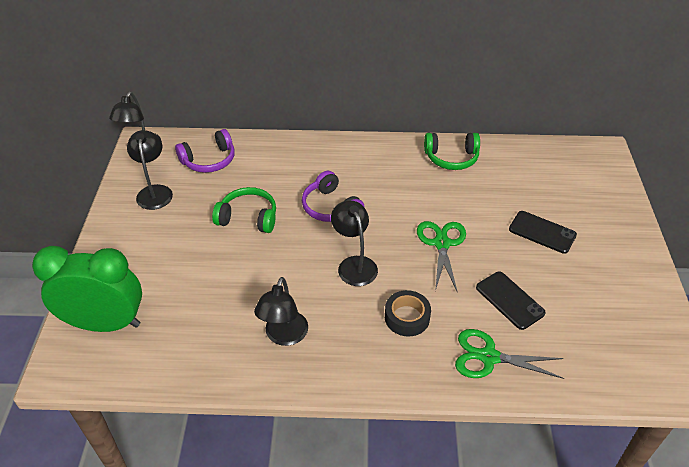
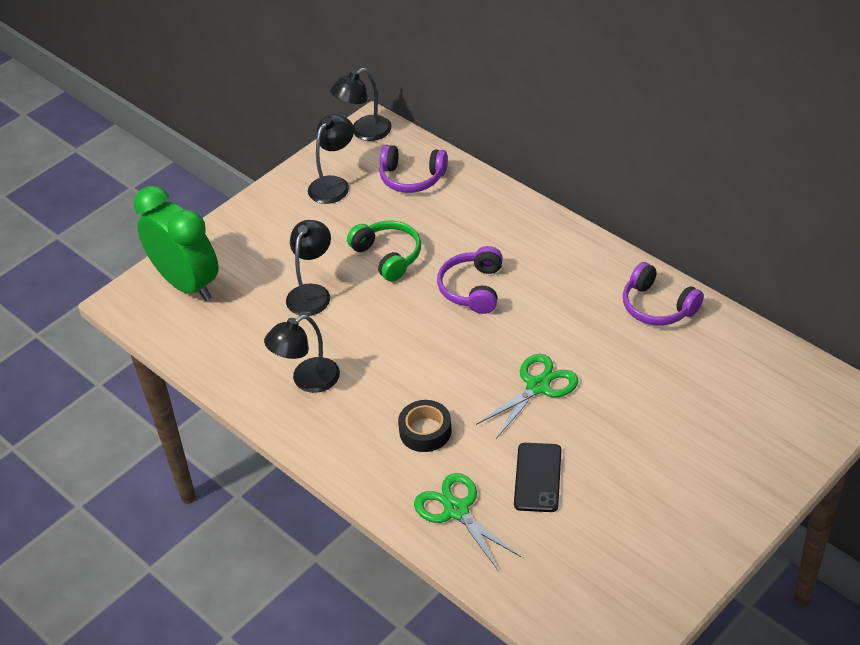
camera: 45 degrees right, 0 degrees up
(354, 264) = (433, 356): black lamp -> black lamp (312, 293)
(451, 158) = (657, 306): green headphones -> purple headphones
(542, 232) = (655, 438): black phone -> none

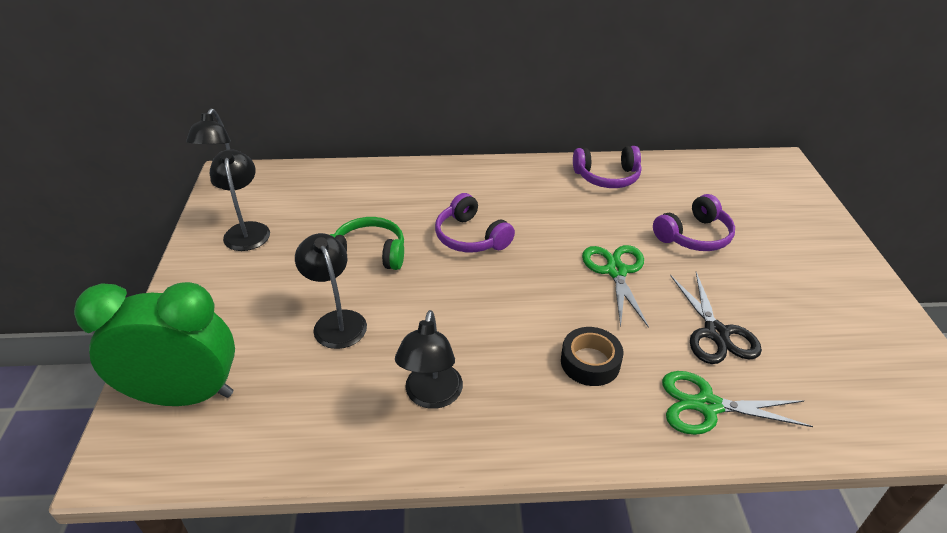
camera: 50 degrees left, 5 degrees down
(412, 178) = (314, 192): purple headphones -> purple headphones (694, 236)
(537, 477) = (716, 333): black phone -> black scissors

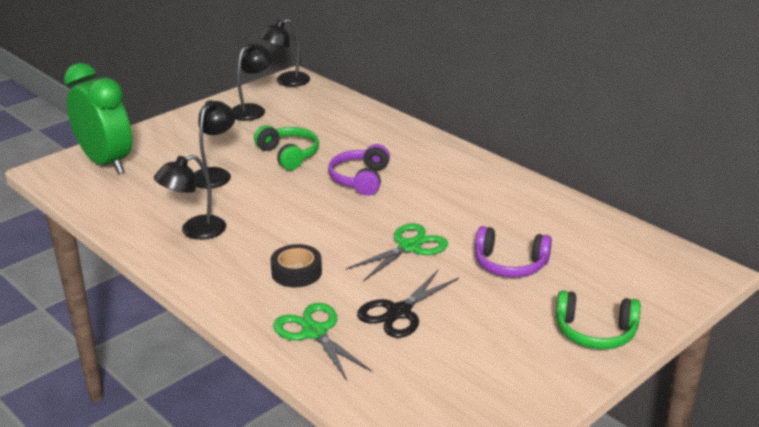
camera: 50 degrees right, 10 degrees down
(607, 177) = (527, 199): purple headphones -> none
(823, 249) = (595, 332): none -> green headphones

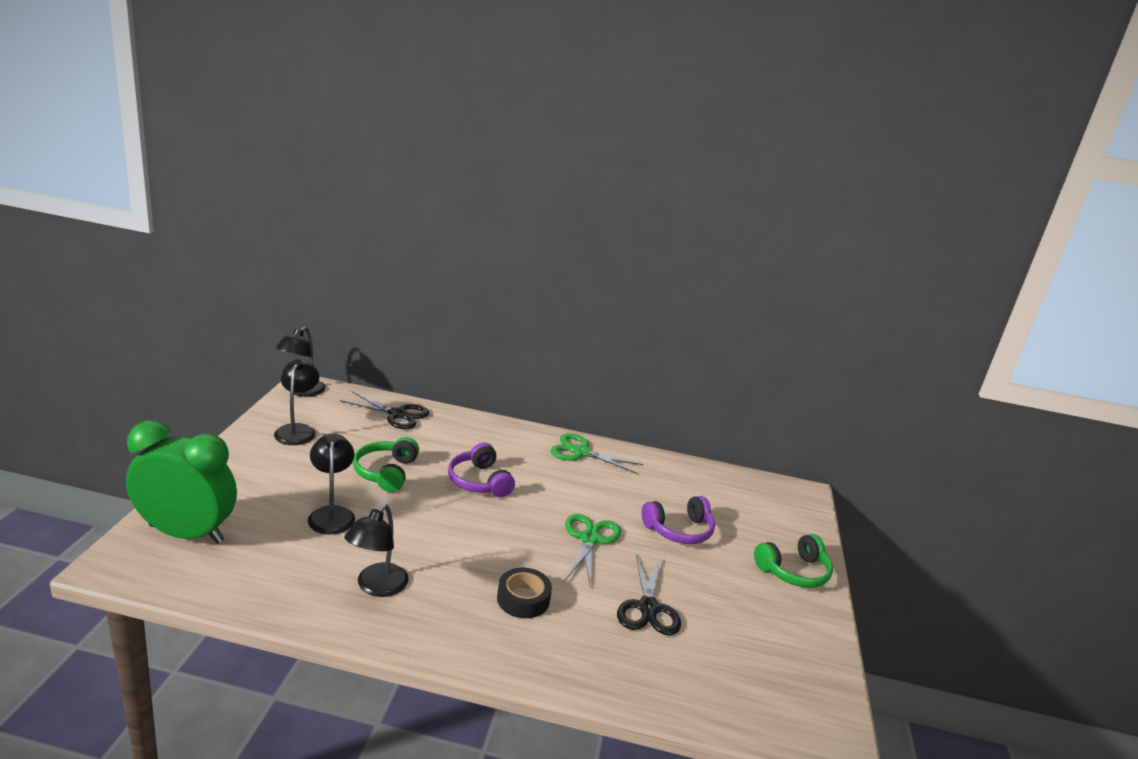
camera: 40 degrees left, 5 degrees down
(289, 155) = (386, 472): green headphones -> green headphones turned 105 degrees counterclockwise
(314, 332) = (604, 658): green scissors -> green scissors (581, 452)
(347, 113) = (397, 414): none -> black scissors

